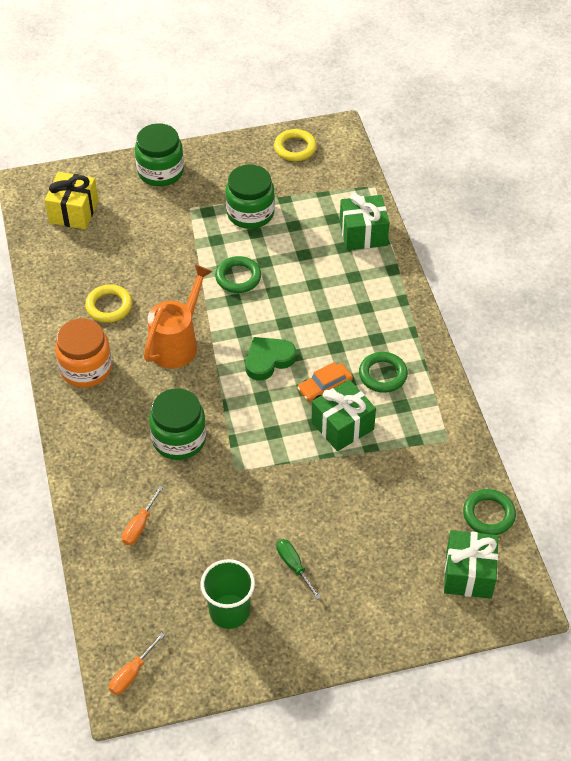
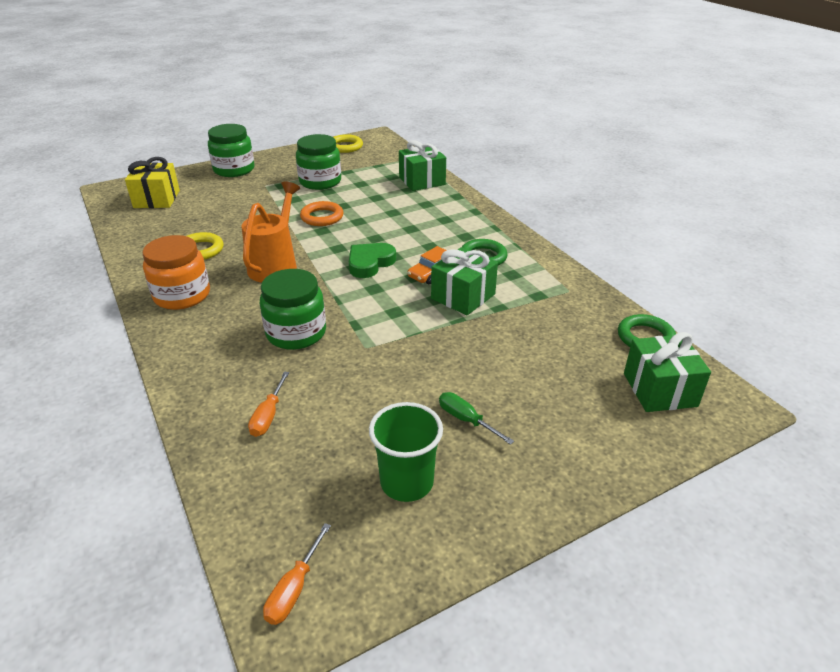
camera: 15 degrees left, 15 degrees down
(238, 277) = (322, 217): green ring -> orange ring

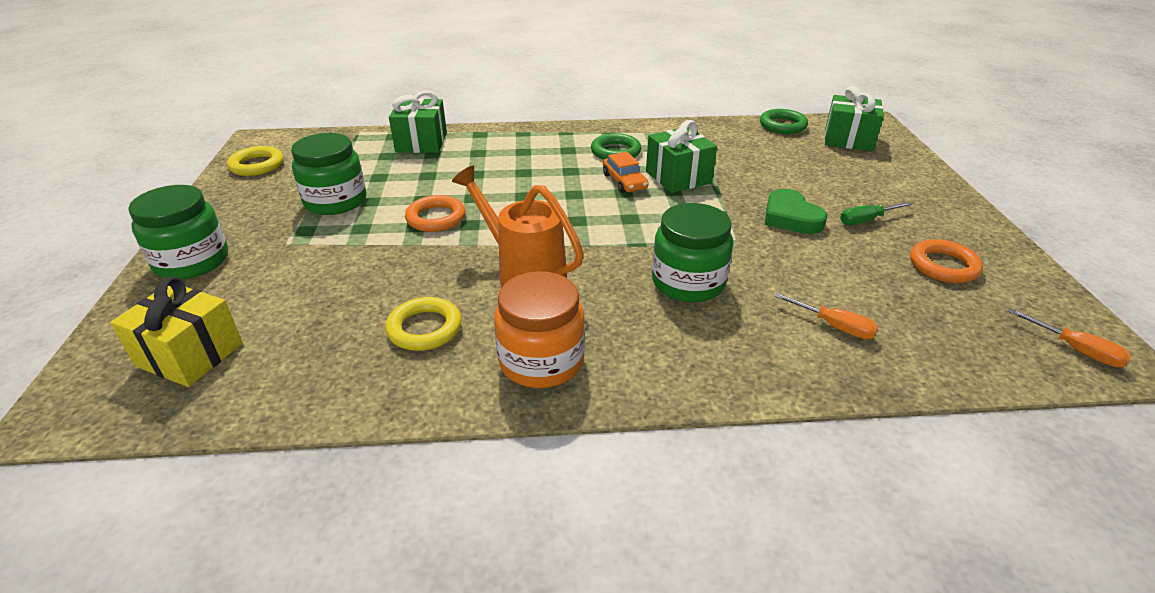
camera: 65 degrees left, 0 degrees up
(370, 263) = (576, 210): green heart -> green heart (790, 217)
(407, 482) = (943, 266): green cup -> orange ring

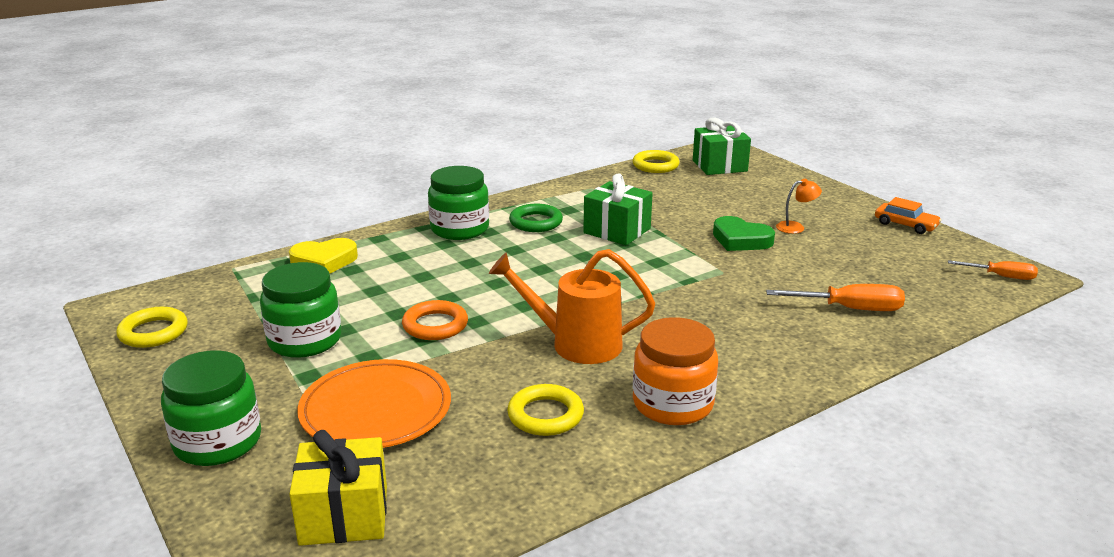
camera: 30 degrees left, 10 degrees down
(313, 274) = (376, 409): none -> orange plate
(421, 142) = (324, 261): green gift -> yellow heart
(624, 181) = (574, 246): orange car -> orange car (905, 225)
(688, 282) = (718, 311): green jar -> green jar (460, 229)
(782, 125) = (655, 165): green ring -> yellow ring
(835, 326) = (851, 309): orange screwdriver -> orange screwdriver, size x1.51
(865, 220) = (796, 227): green screwdriver -> orange lamp
(943, 266) = (878, 245): orange ring -> none

